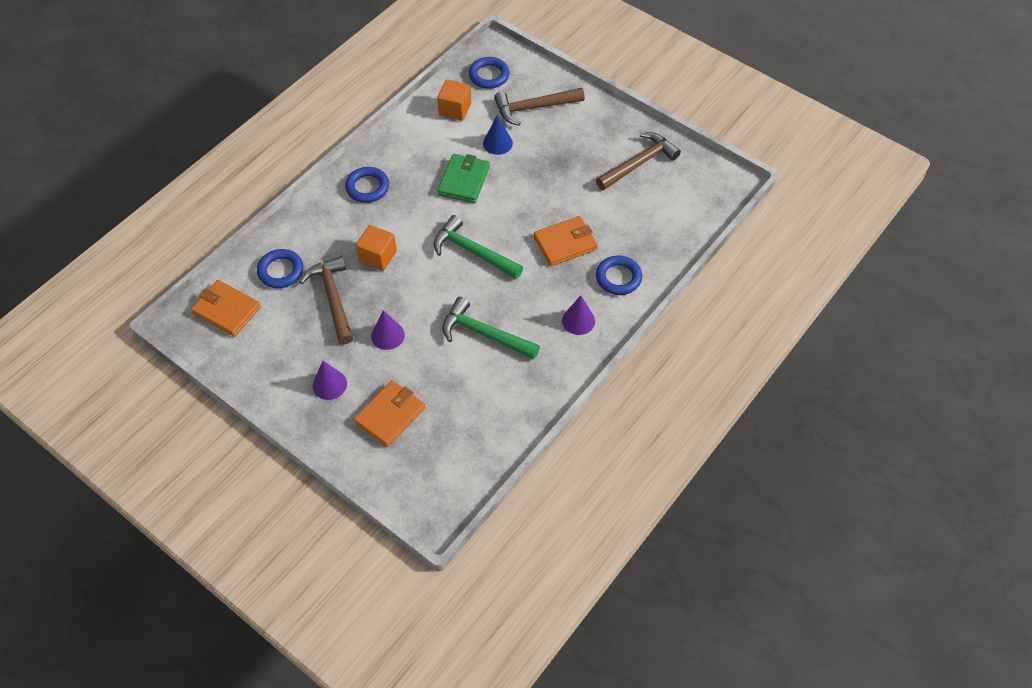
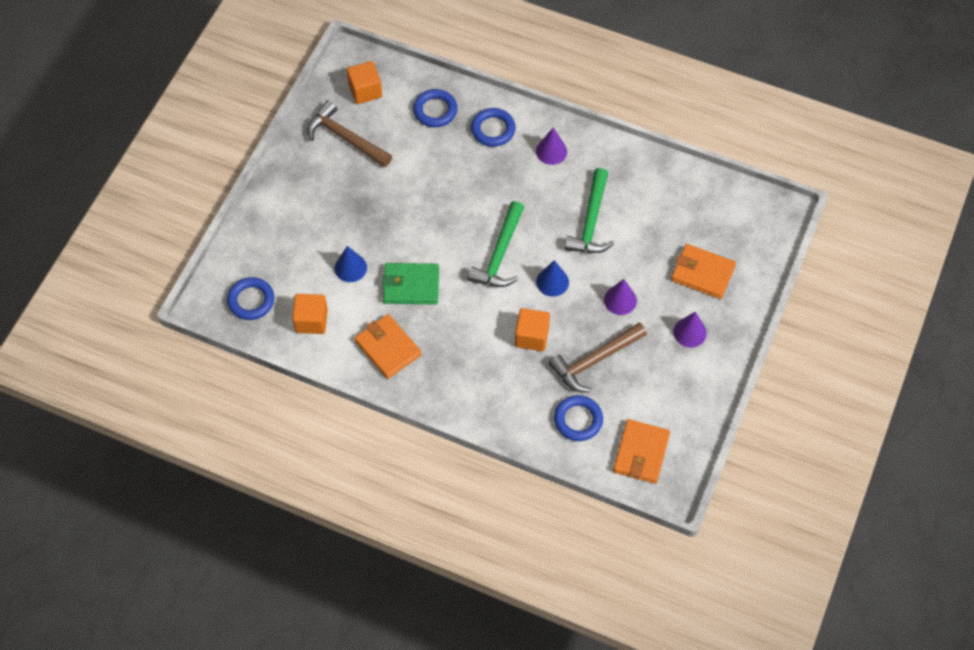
camera: 105 degrees left, 5 degrees up
(367, 187) = (445, 373): blue ring -> blue ring (435, 110)
(428, 286) = (552, 282): none -> blue cone
(534, 108) = (290, 245): brown hammer -> none
(565, 243) = (465, 180): orange wallet -> orange wallet (388, 348)
(691, 187) = (365, 91): none -> orange cube

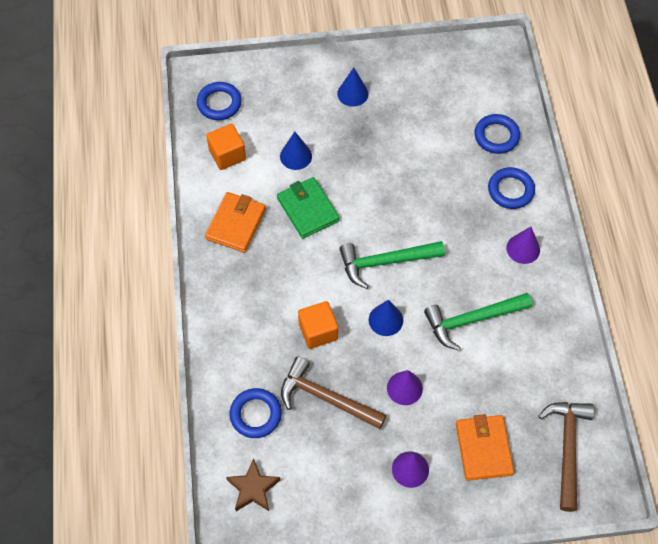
camera: 60 degrees right, 0 degrees up
(317, 191) = (352, 93): none -> blue cone
(345, 138) = (419, 86): brown hammer -> brown hammer (567, 449)
(365, 91) = (476, 75): orange cube -> none
(641, 453) = (253, 489): orange wallet -> brown star

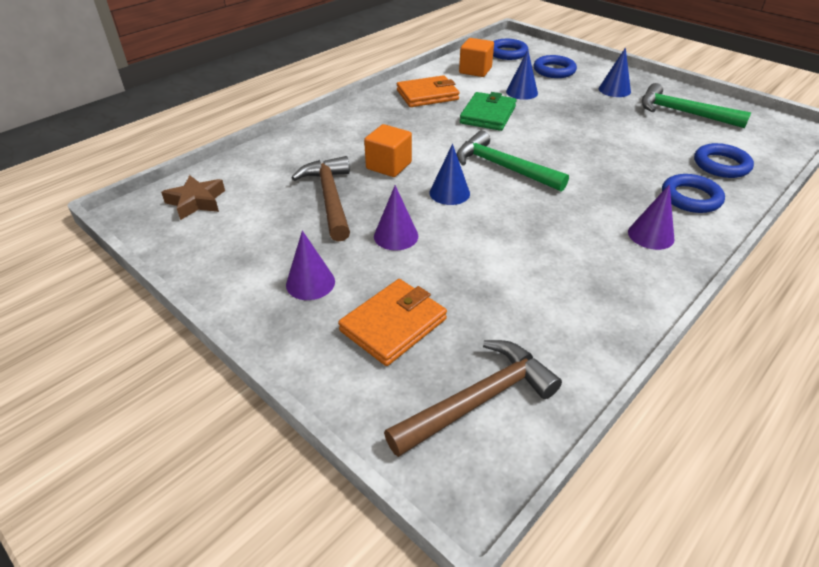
camera: 50 degrees right, 20 degrees down
(255, 414) = (272, 172): blue ring -> blue ring (554, 70)
(472, 320) = (525, 242): green hammer -> green hammer (683, 113)

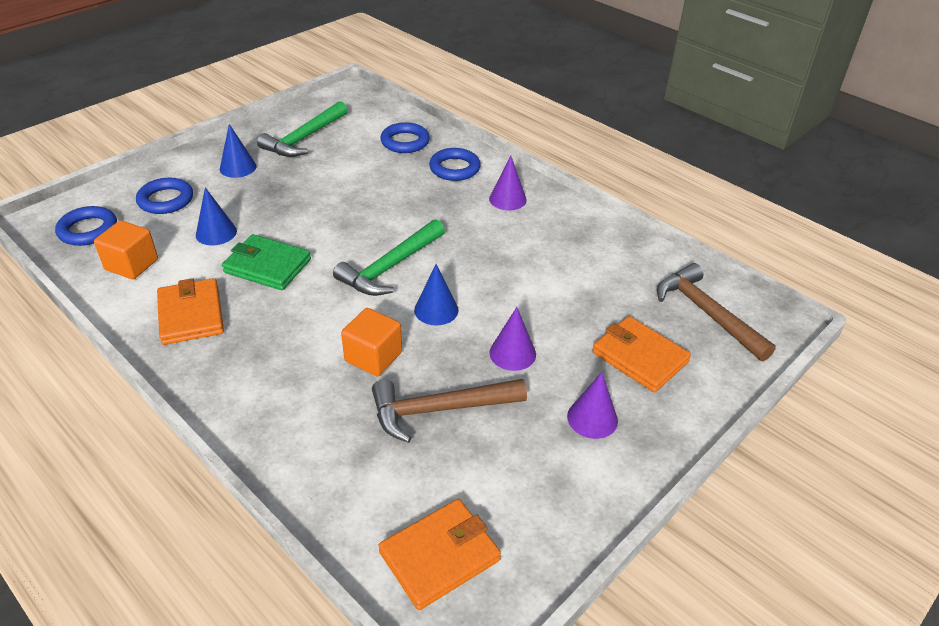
camera: 90 degrees left, 0 degrees up
(196, 202) = (439, 556): brown star -> orange wallet

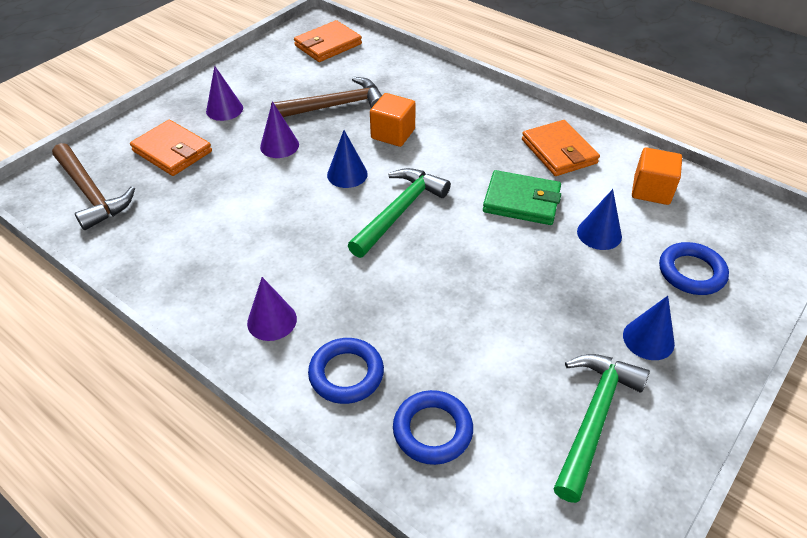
camera: 175 degrees right, 5 degrees up
(88, 230) = (733, 223): blue ring -> none

